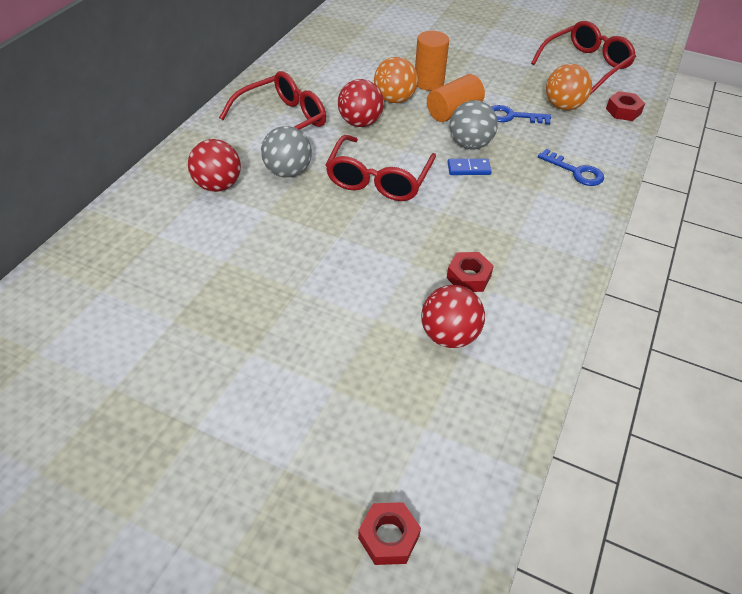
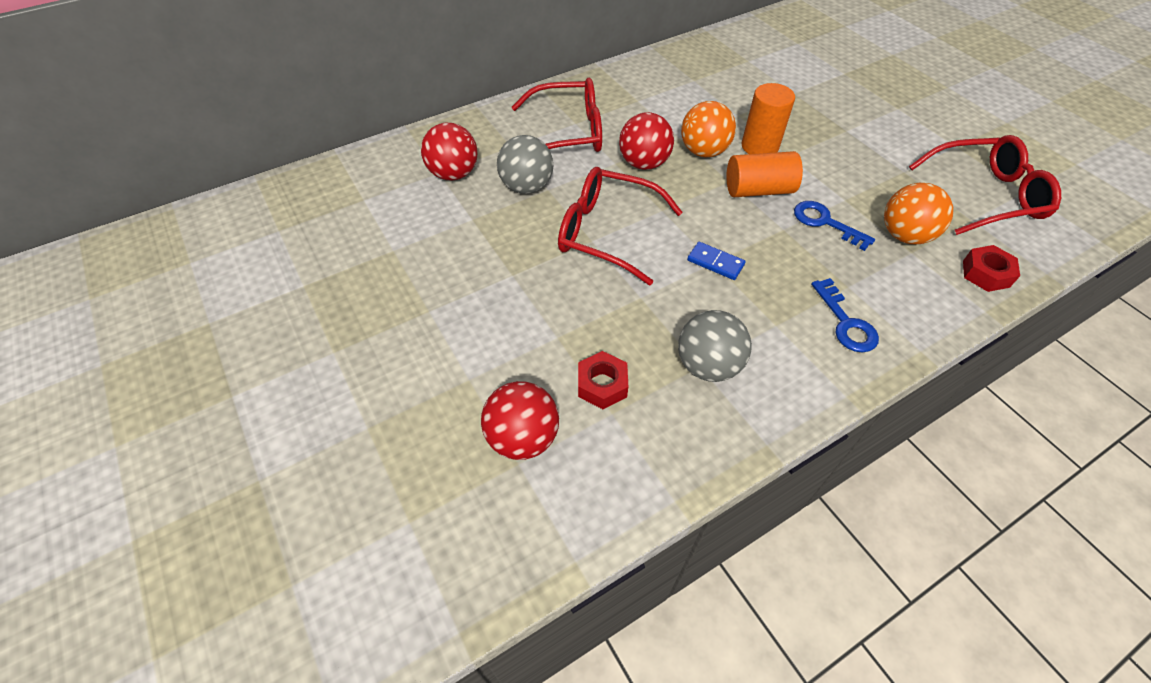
camera: 35 degrees right, 5 degrees up
(378, 179) = (606, 232): red glasses -> red glasses turned 60 degrees clockwise
(388, 537) = (275, 610): red nut -> none
(470, 144) = (743, 235): grey ball -> grey ball (708, 365)

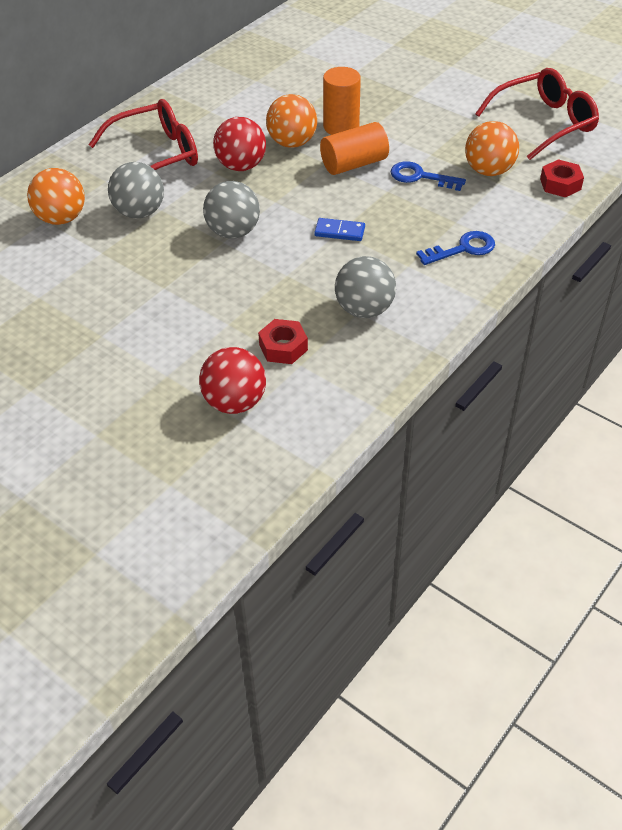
camera: 20 degrees left, 5 degrees down
(453, 174) = (61, 218): red ball -> orange ball
(606, 232) = (233, 232): red glasses -> grey ball
(846, 322) = (463, 249): blue key -> blue key turned 75 degrees counterclockwise

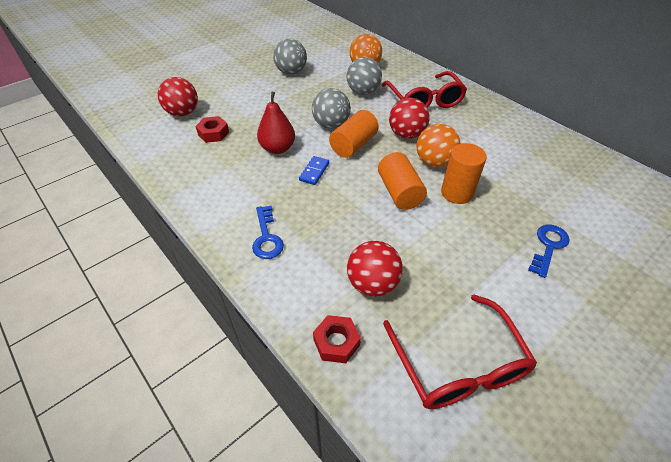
camera: 100 degrees right, 0 degrees up
(275, 206) = (353, 145): none -> orange cylinder
(301, 272) = (277, 148): none -> red pear
(364, 309) = (227, 171): grey ball -> grey ball (291, 72)
(420, 177) = (373, 231): blue key -> blue key (548, 246)
(488, 171) = (372, 284): orange ball -> red ball

